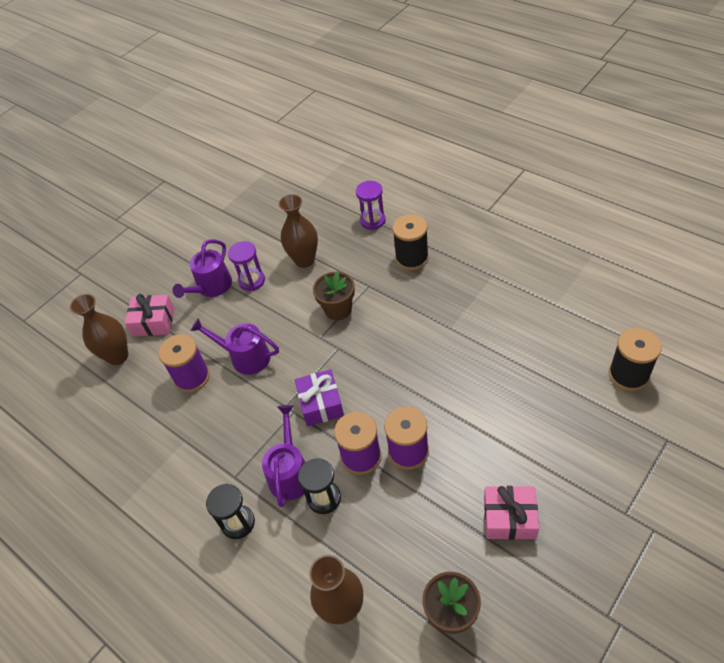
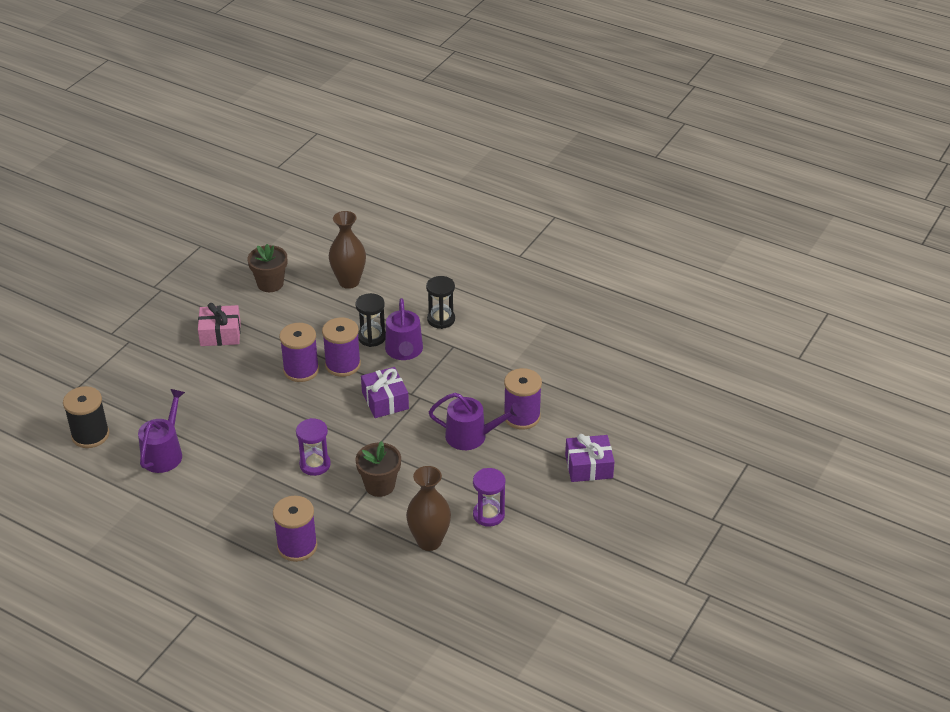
camera: 165 degrees right, 10 degrees down
(118, 356) = (612, 432): brown vase -> none
(153, 322) = (588, 466): pink gift -> purple gift
(212, 287) = (535, 506): purple watering can -> purple watering can (164, 453)
(372, 221) = (348, 596): purple hourglass -> purple hourglass (315, 464)
(412, 258) = (297, 546): black spool -> purple spool

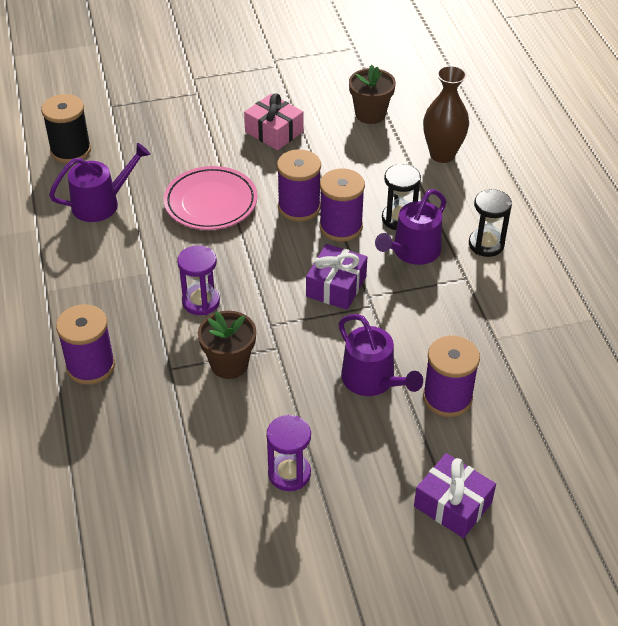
camera: 45 degrees right, 5 degrees up
(239, 404) = (211, 203): none -> pink plate
(429, 541) = (202, 455): brown vase -> none

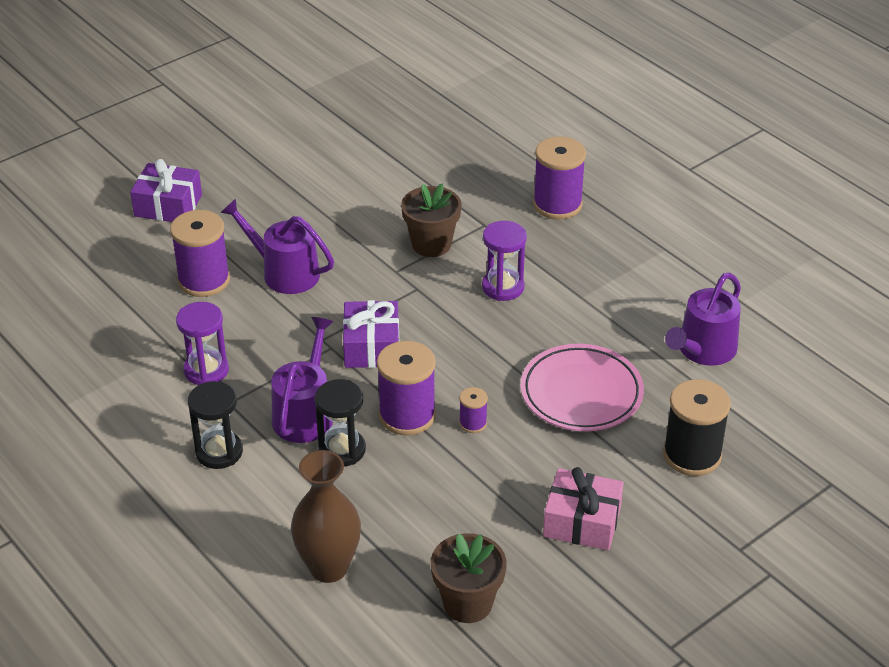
camera: 155 degrees right, 5 degrees down
(71, 150) = (809, 402): black spool -> black spool (692, 455)
(289, 473) = (320, 185): purple hourglass -> purple hourglass (206, 370)
(299, 207) = (473, 423): purple spool -> purple spool, size x0.49

